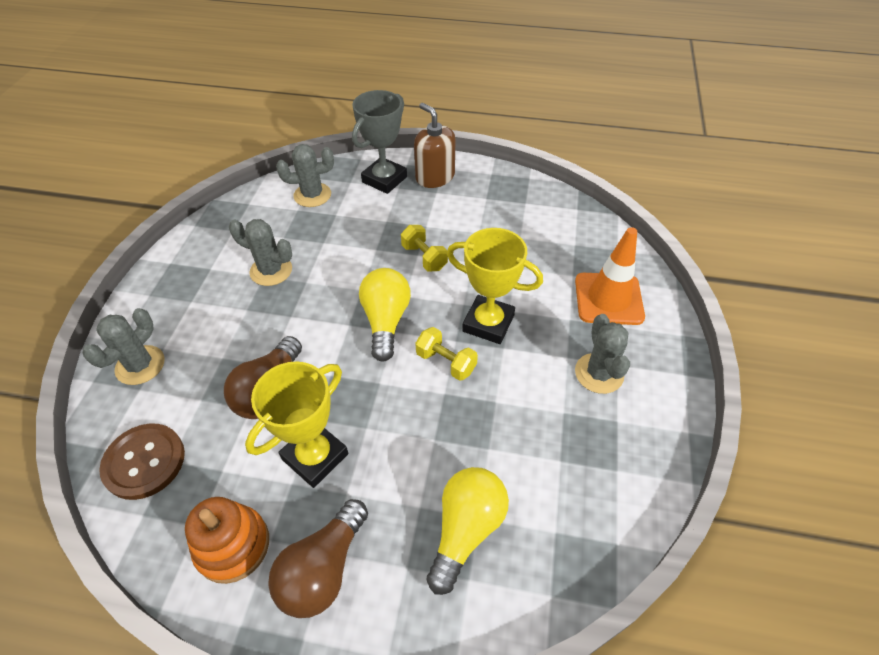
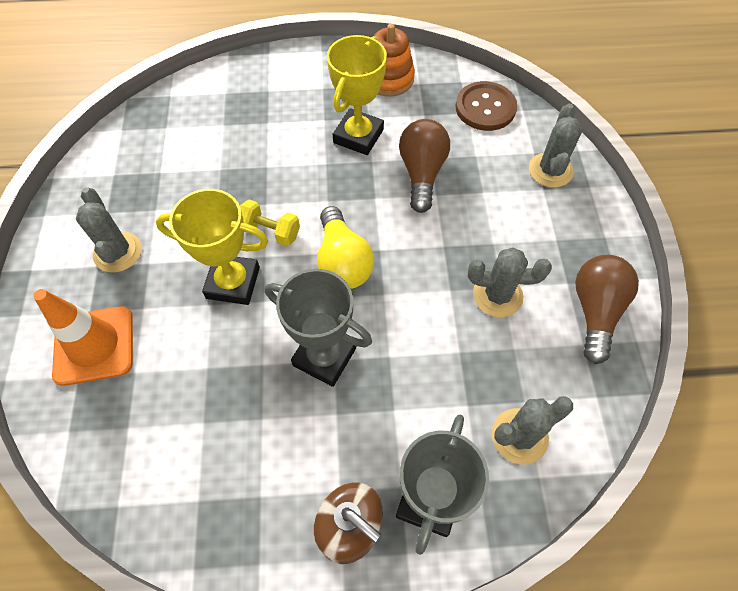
camera: 165 degrees right, 10 degrees up
(323, 569) = (323, 79): brown light bulb -> brown light bulb (595, 311)
(424, 257) = (324, 357): yellow dumbbell -> grey trophy
(466, 529) = (231, 116): yellow light bulb -> none

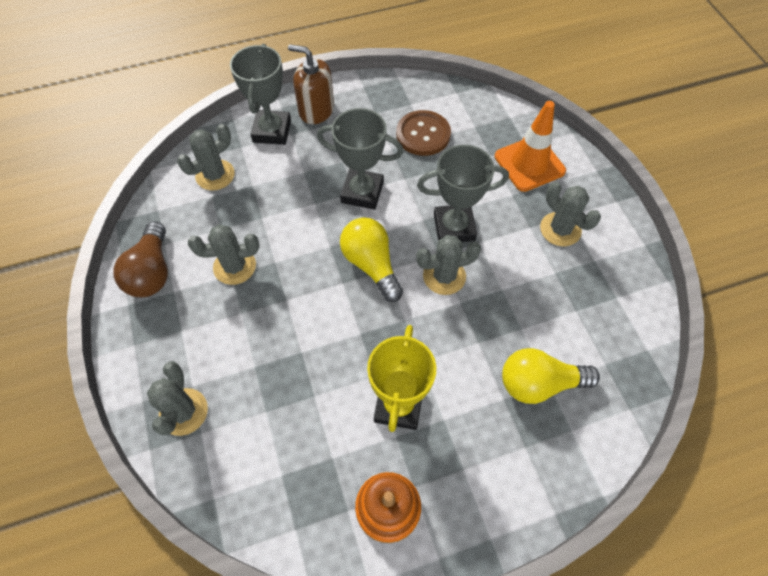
camera: 165 degrees right, 0 degrees up
(231, 126) = (539, 383): none -> yellow light bulb
(233, 283) = (454, 227): yellow trophy -> grey trophy
(270, 232) = (444, 276): yellow dumbbell -> grey cactus
(422, 173) = (320, 373): brown light bulb -> none
(485, 108) = (260, 488): brown button -> brown button (423, 134)

